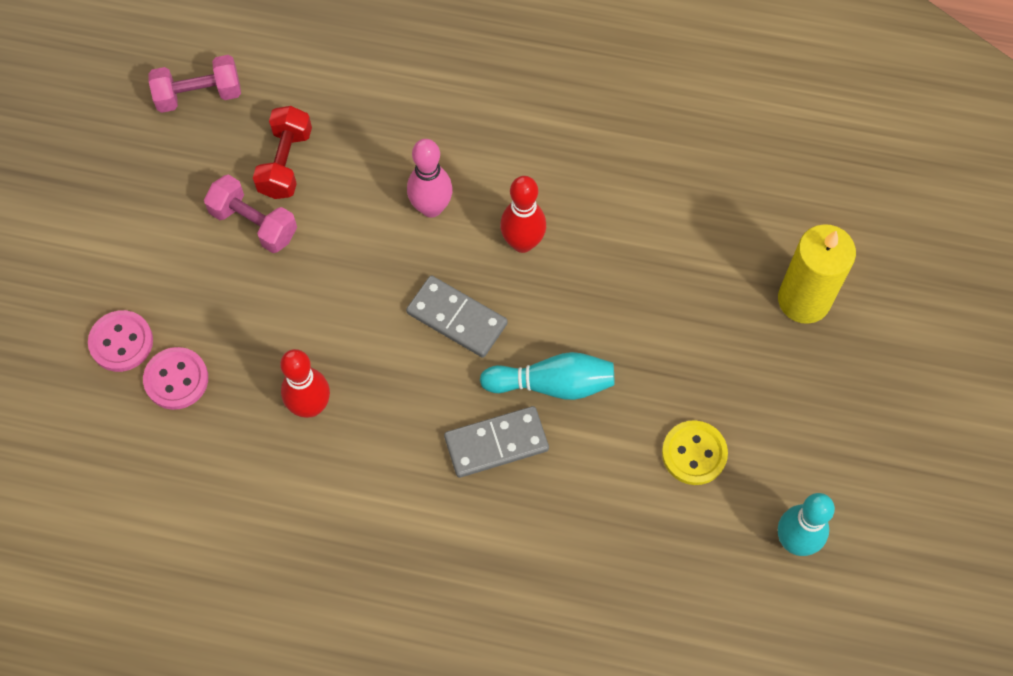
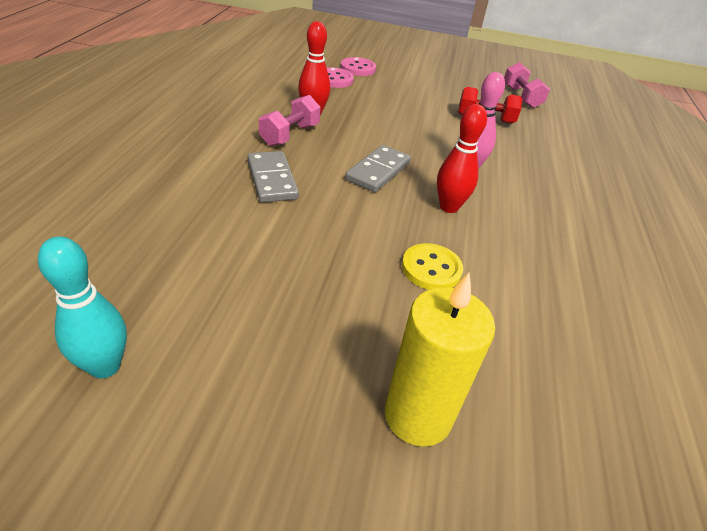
camera: 85 degrees right, 25 degrees down
(254, 223) = (439, 106): pink dumbbell -> pink dumbbell (290, 135)
(552, 384) = (320, 211): turquoise bowling pin -> none
(694, 453) = (235, 291): yellow button -> yellow button (431, 269)

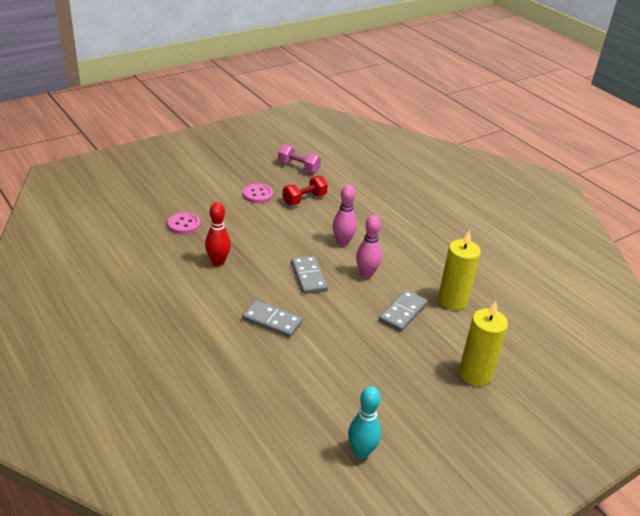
camera: 45 degrees left, 5 degrees down
(290, 135) = (232, 286): pink dumbbell -> none
(358, 68) = (181, 204): pink button -> pink button (257, 194)
(431, 269) = (402, 312): yellow button -> grey domino
(449, 207) = (366, 274): red bowling pin -> pink bowling pin
(527, 304) = (452, 300): none -> yellow candle

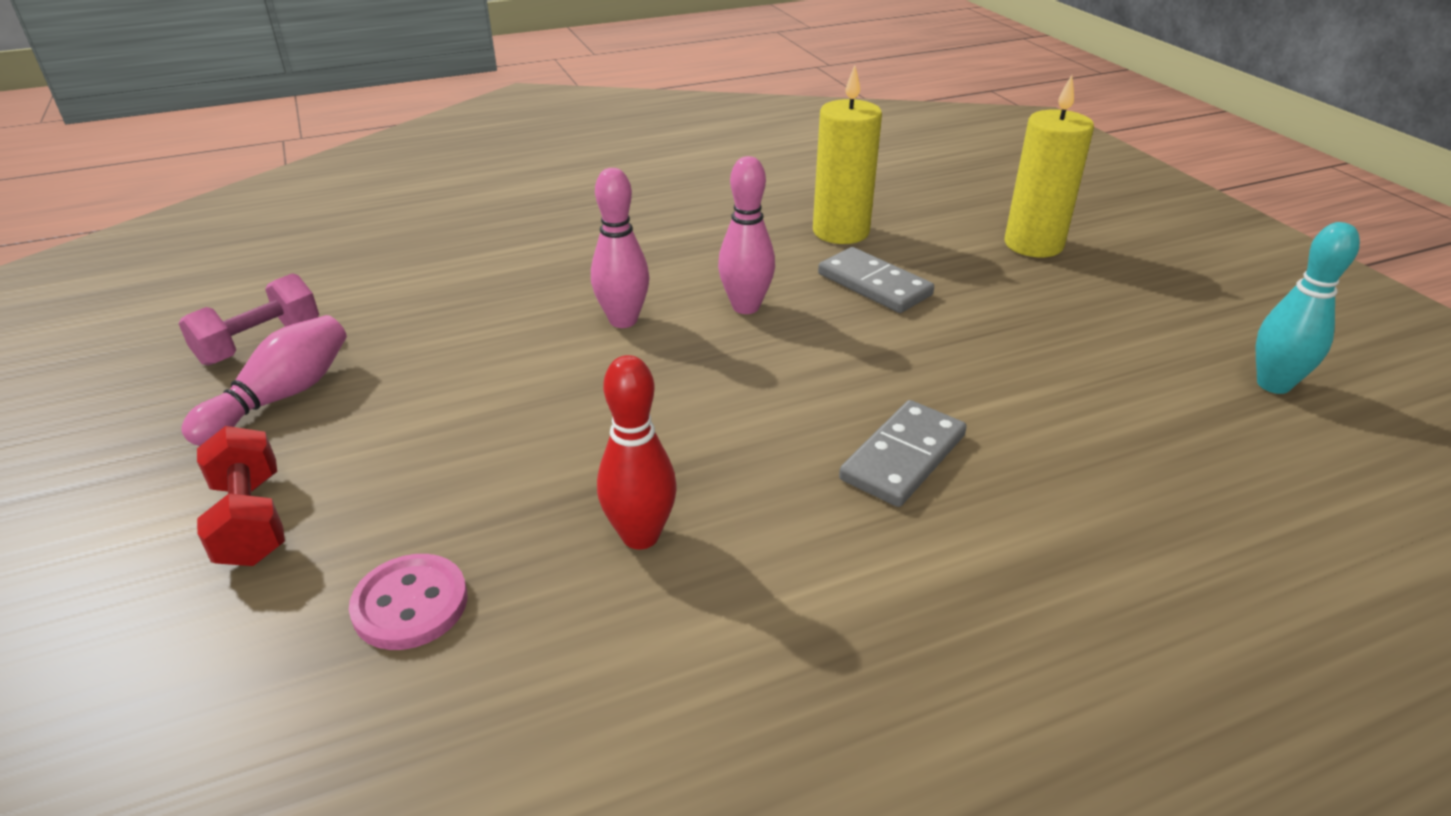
camera: 75 degrees left, 0 degrees up
(257, 194) = (342, 427): pink button -> none
(270, 179) = (281, 397): none -> pink bowling pin
(304, 199) = (417, 351): red dumbbell -> red dumbbell (251, 520)
(309, 276) = (740, 382): grey domino -> none

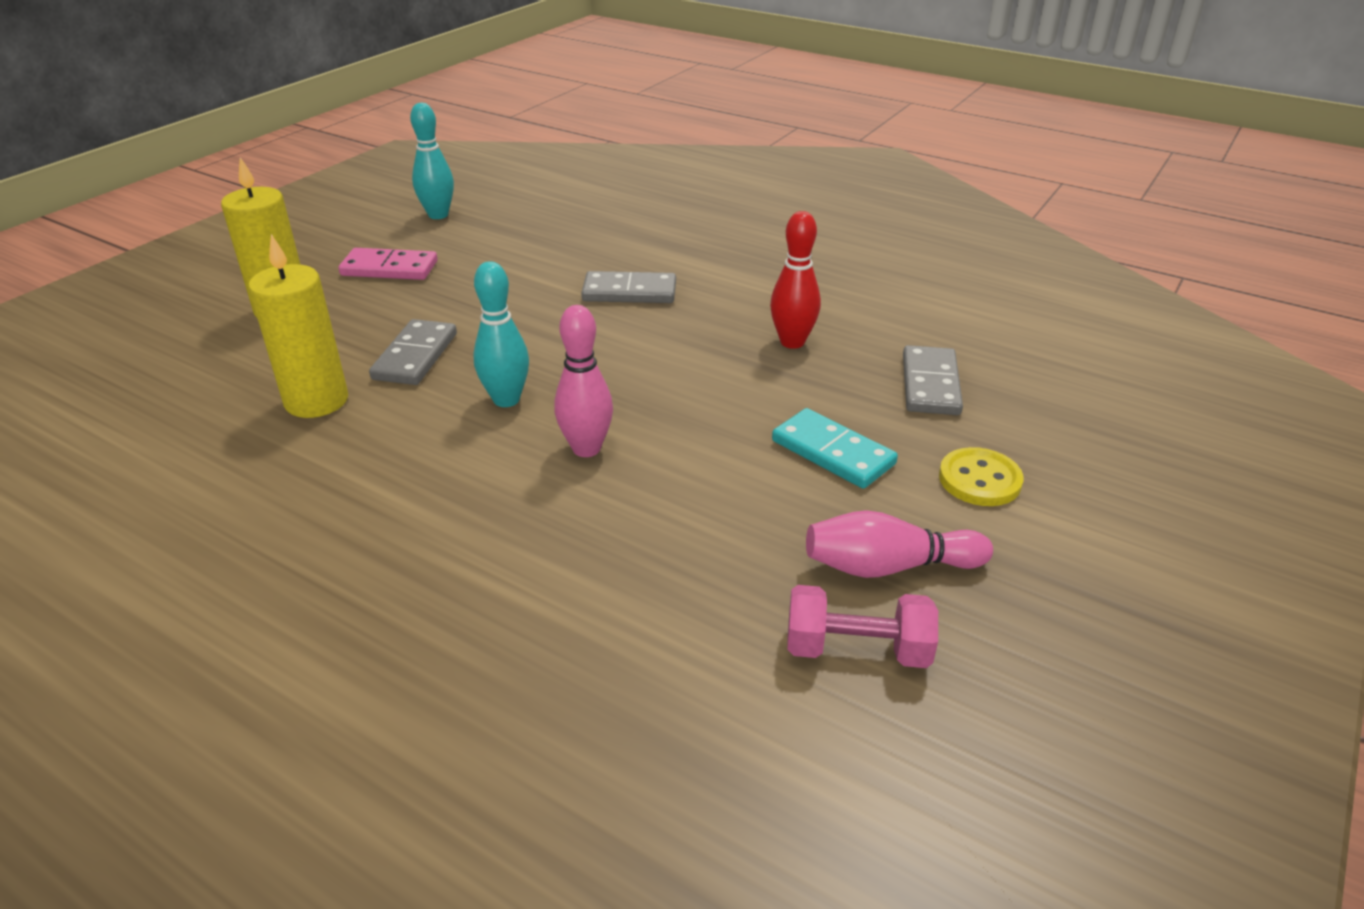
camera: 125 degrees left, 0 degrees up
(251, 520) = (979, 480): red dumbbell -> yellow button
(410, 604) = (930, 384): pink button -> grey domino
(428, 447) = (832, 452): none -> turquoise domino
(746, 307) = (506, 399): pink bowling pin -> turquoise bowling pin
(1100, 314) = (389, 268): none -> pink domino

